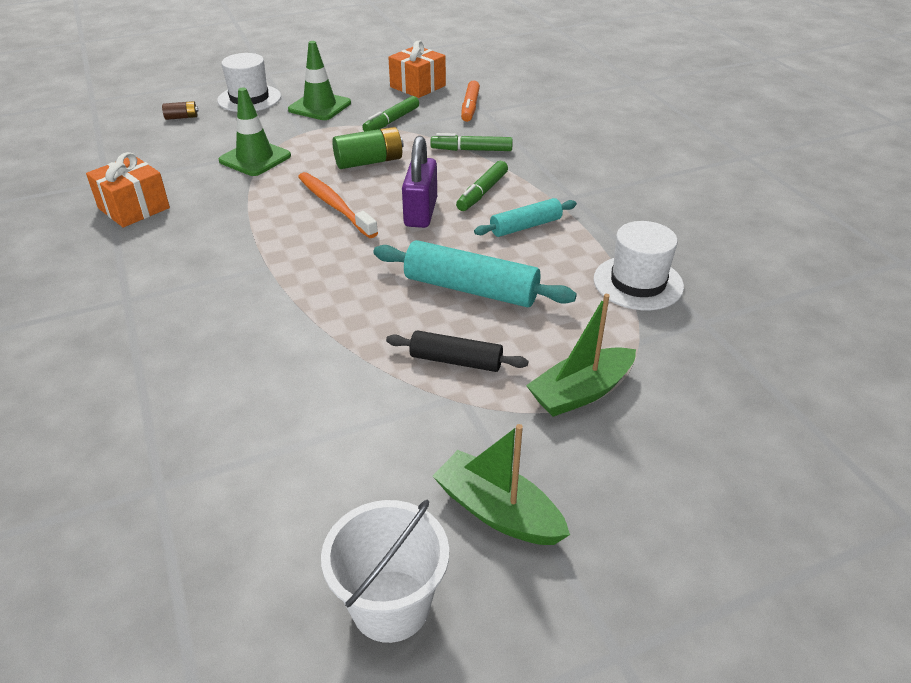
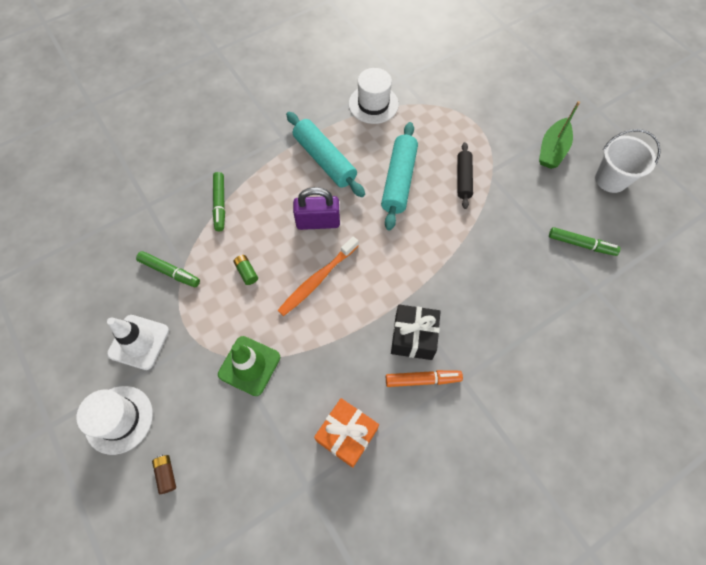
camera: 100 degrees left, 25 degrees up
(211, 267) = (413, 337): none -> black gift
(319, 106) = (139, 342): green traffic cone -> white traffic cone
(369, 162) = (247, 272): green battery -> green battery, size x0.53
(417, 86) = (92, 265): orange gift -> none
(470, 107) = (140, 216): orange marker -> orange marker (422, 379)
(482, 192) = (284, 189): green marker -> green marker (581, 244)
(525, 226) = (324, 160): turquoise rolling pin -> turquoise rolling pin, size x1.63
(581, 392) = (469, 125): green boat -> none

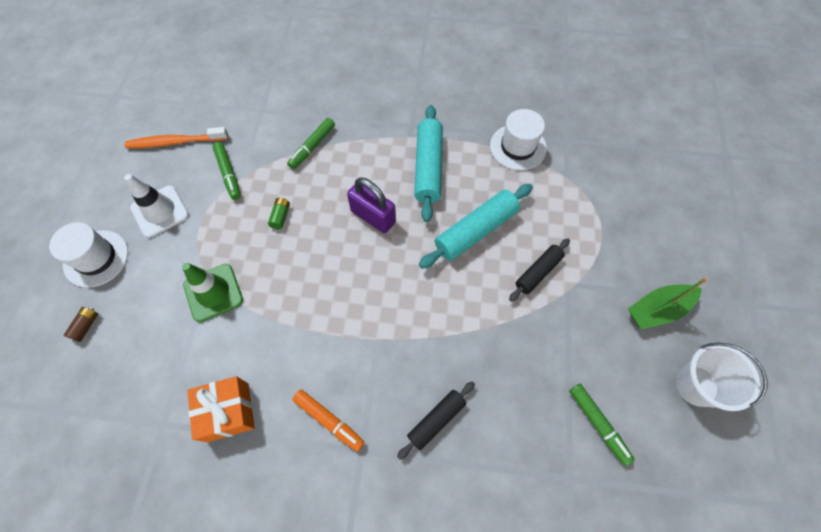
camera: 40 degrees right, 0 degrees up
(317, 280) = (327, 265): orange toothbrush -> orange toothbrush (175, 142)
(413, 337) = (356, 377): black gift -> none
(489, 321) = (436, 420): none -> black rolling pin

